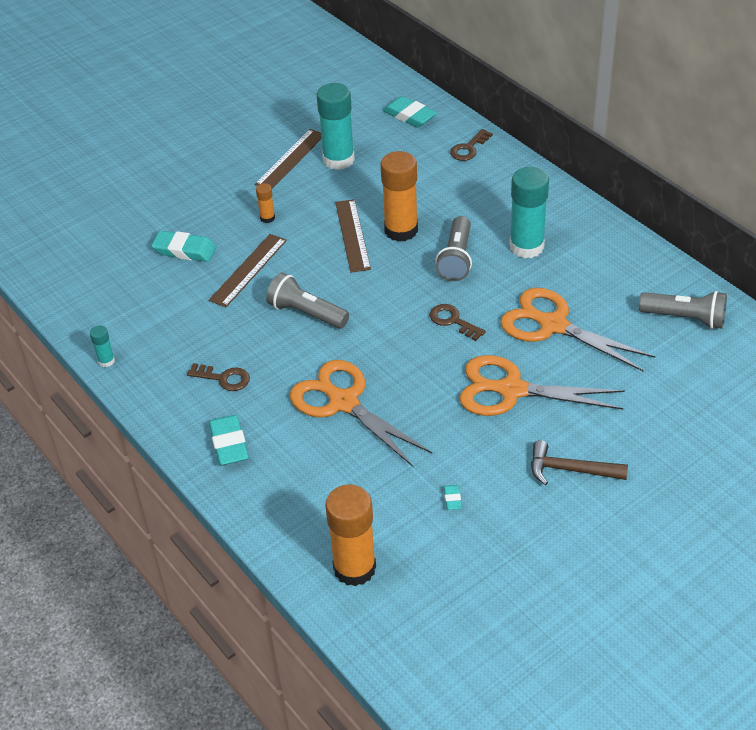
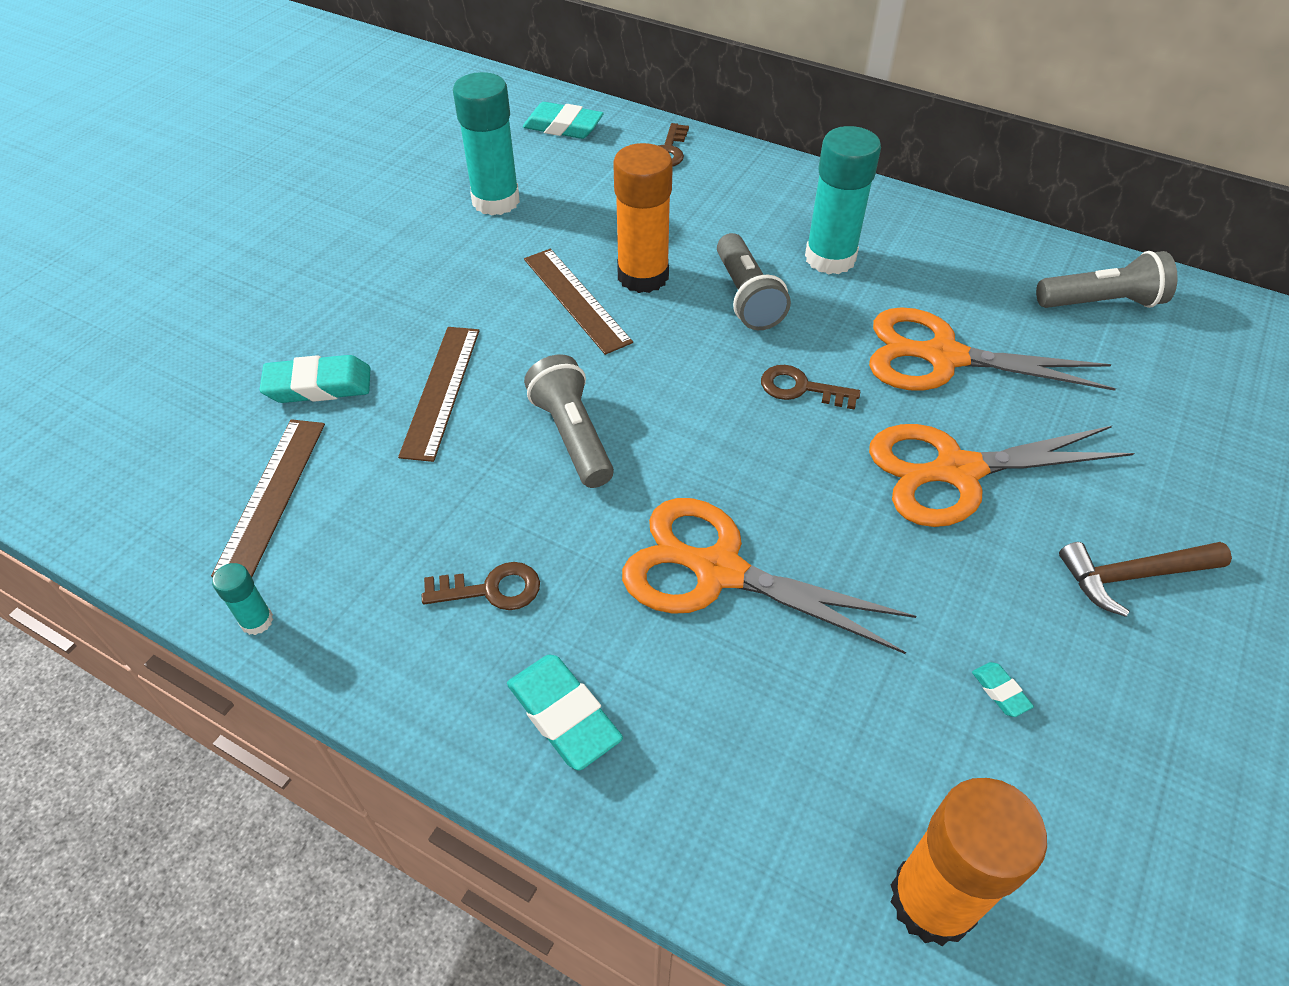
camera: 25 degrees left, 5 degrees up
(267, 218) = (431, 304): orange glue stick -> none
(290, 159) = (424, 215): brown ruler -> brown ruler (272, 496)
(306, 313) = (572, 436): grey flashlight -> grey flashlight turned 60 degrees clockwise

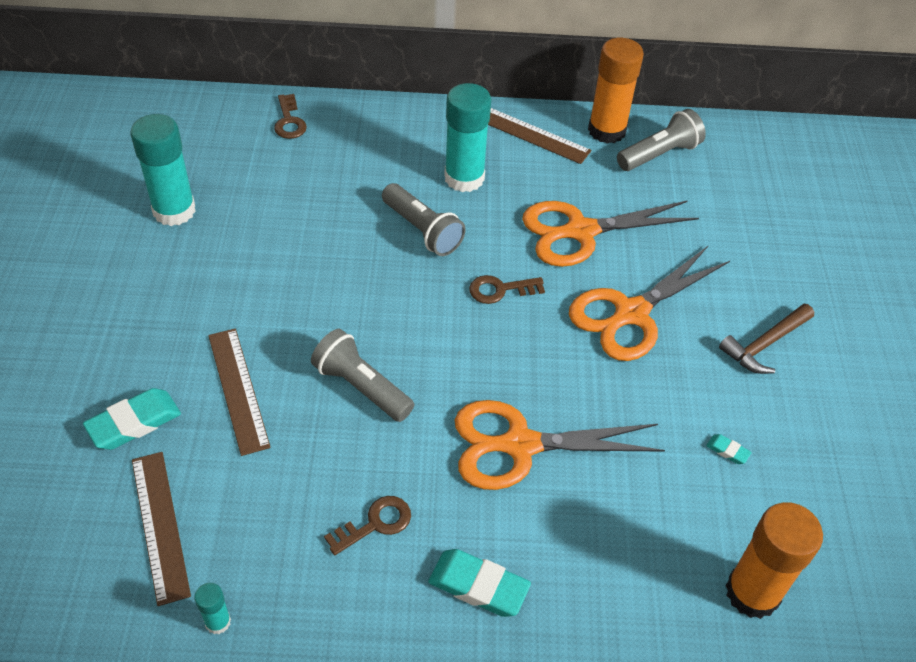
camera: 30 degrees left, 0 degrees up
(563, 127) = (187, 124): turquoise eraser -> none
(576, 299) = (296, 276): brown ruler -> brown ruler (531, 134)
(643, 276) = (335, 239): orange glue stick -> orange glue stick (607, 130)

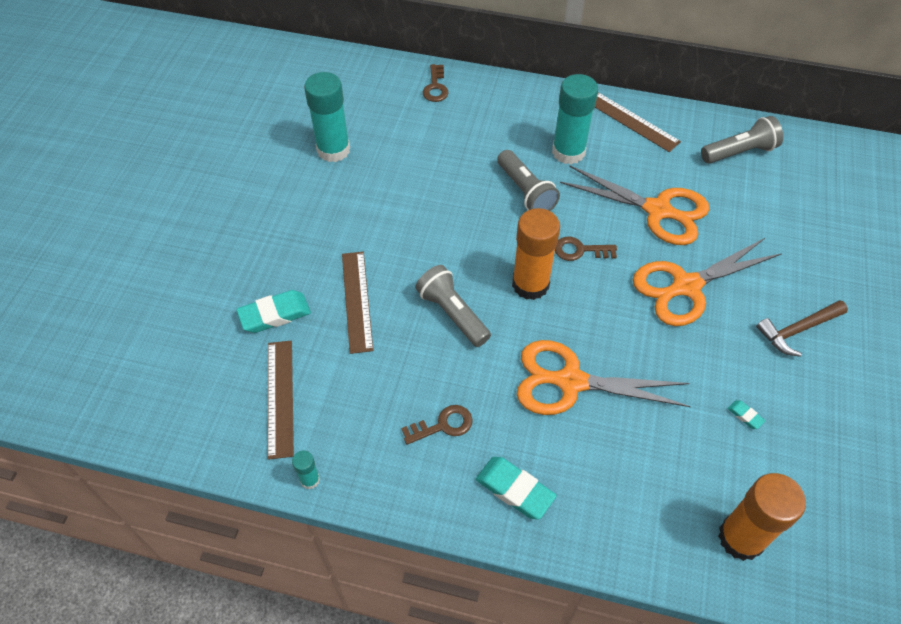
camera: 15 degrees right, 5 degrees up
(581, 231) = (657, 210): orange scissors -> orange scissors turned 150 degrees counterclockwise
(607, 130) = (697, 126): orange glue stick -> orange glue stick (530, 284)

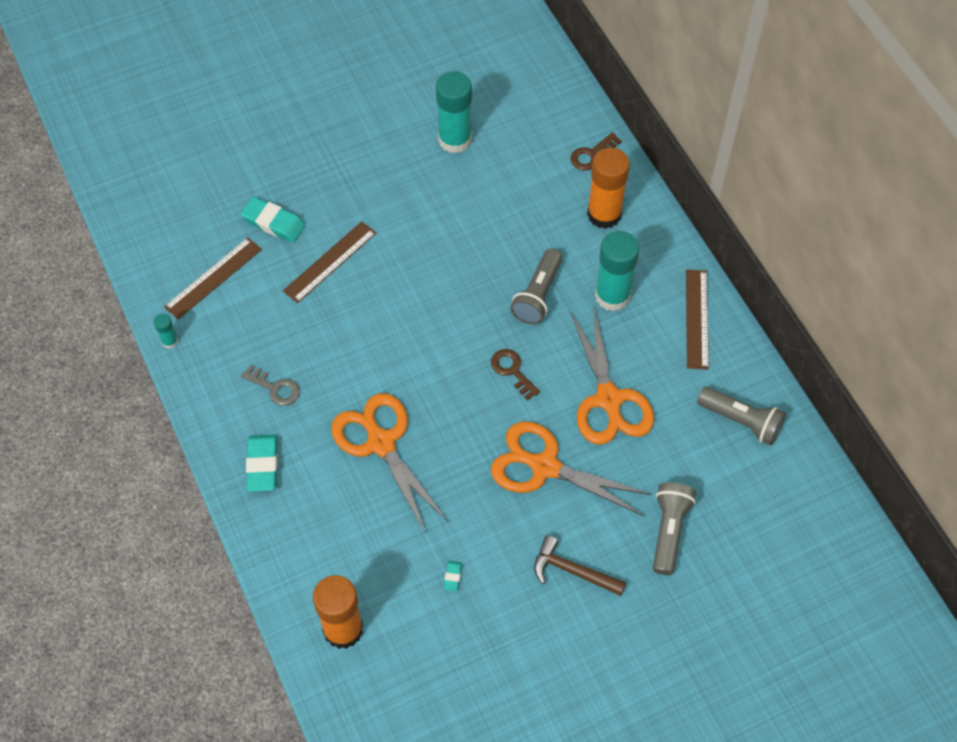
camera: 50 degrees right, 5 degrees up
(443, 425) = (275, 388): brown key -> grey key
(452, 314) = (373, 328): grey flashlight -> grey flashlight (668, 531)
(530, 284) = (446, 360): orange glue stick -> orange glue stick (604, 214)

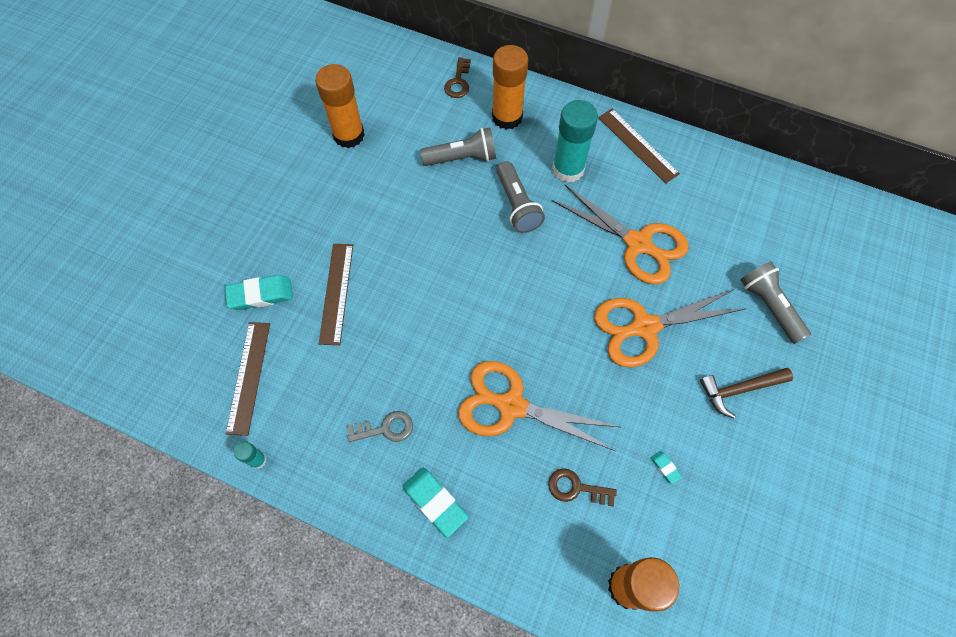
camera: 40 degrees left, 5 degrees up
(455, 139) = (349, 135): turquoise glue stick -> orange glue stick
(512, 371) = (553, 274): brown key -> brown key (576, 488)
(741, 421) = (734, 193): grey flashlight -> grey flashlight (462, 158)

